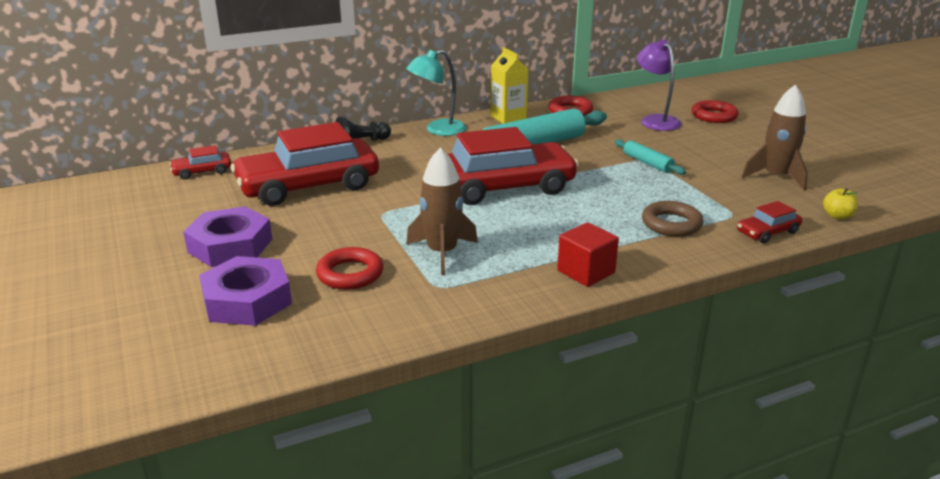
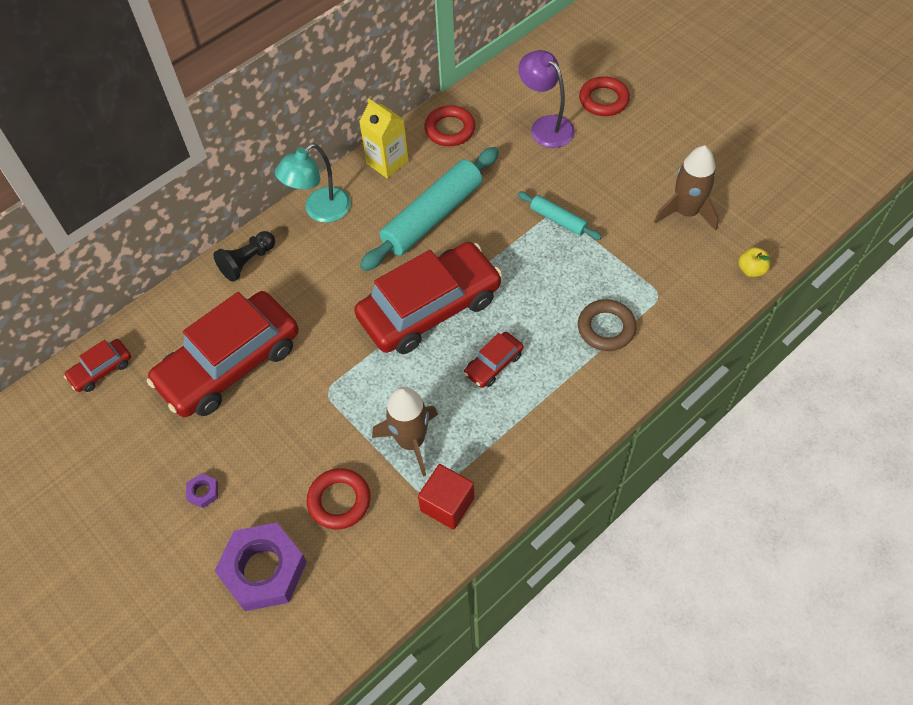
camera: 15 degrees left, 30 degrees up
(230, 245) = (203, 492): purple nut -> purple nut, size x0.41
(586, 272) = (549, 431): red cube -> red cube (447, 504)
(767, 232) = (694, 316): red car -> red car (493, 364)

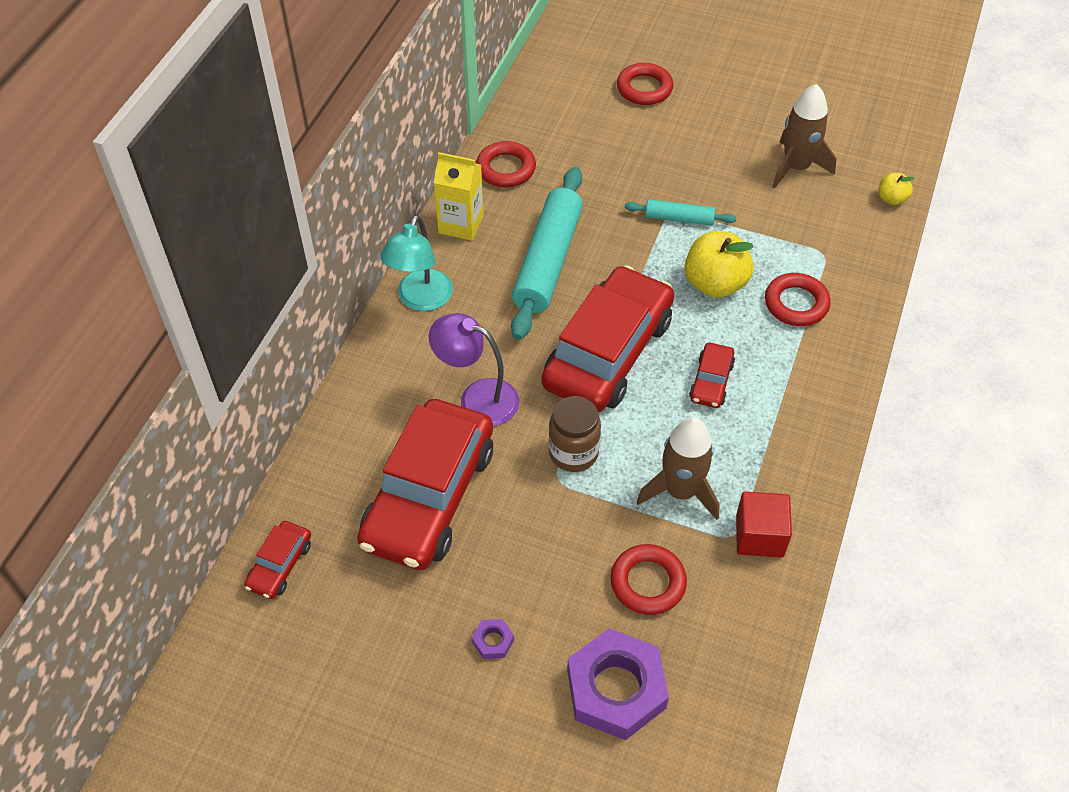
camera: 30 degrees left, 5 degrees down
(247, 262) = (374, 382): black pawn -> none
(352, 376) = (573, 453): none -> brown jar
(545, 126) = (603, 132): purple lamp -> purple lamp (477, 398)
(551, 285) = (715, 283): none -> yellow apple
(606, 328) = (796, 303): brown ring -> red ring

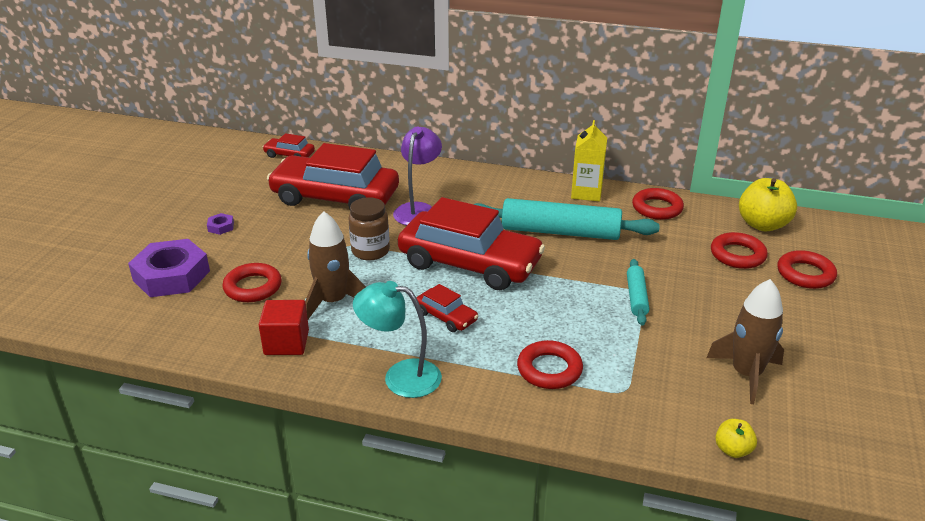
camera: 85 degrees right, 20 degrees down
(420, 300) = (506, 182): turquoise lamp -> turquoise lamp (400, 376)
(607, 127) = (737, 255): none -> red ring
(711, 381) = (446, 316): red car -> red car turned 150 degrees counterclockwise
(715, 283) = (561, 318): yellow apple -> yellow apple (762, 225)

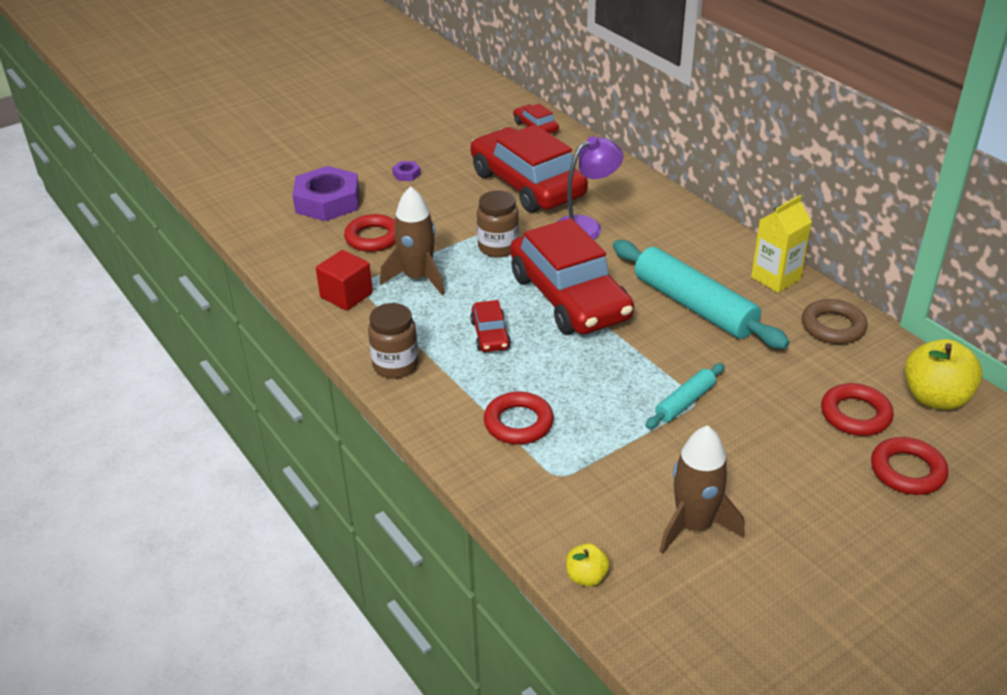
camera: 40 degrees right, 5 degrees up
(400, 376) = (395, 365): turquoise lamp -> brown jar
(657, 208) = (833, 326): red ring -> brown ring

